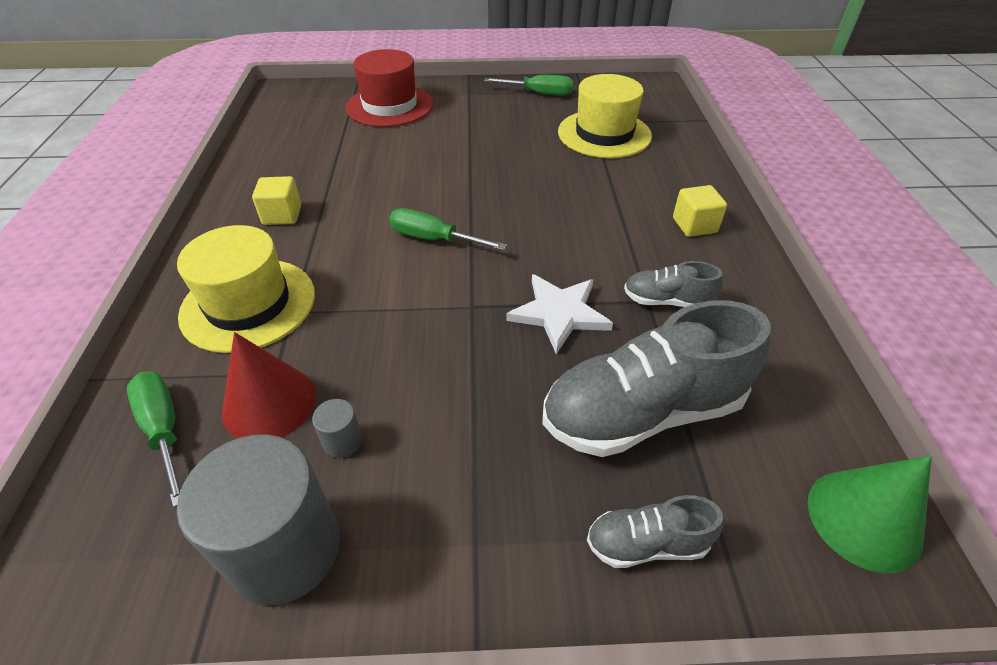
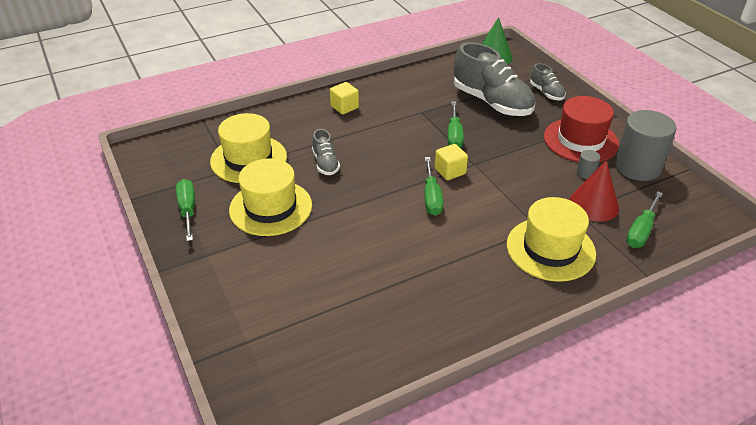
camera: 115 degrees left, 5 degrees down
(282, 215) = (464, 283): yellow cube -> yellow cube (450, 171)
(390, 106) = (257, 301): red hat -> red hat (580, 140)
(508, 132) = (270, 207): none -> yellow hat
(559, 313) = (454, 135): white star -> green screwdriver
(666, 301) = (417, 106): grey shoe -> grey shoe (325, 163)

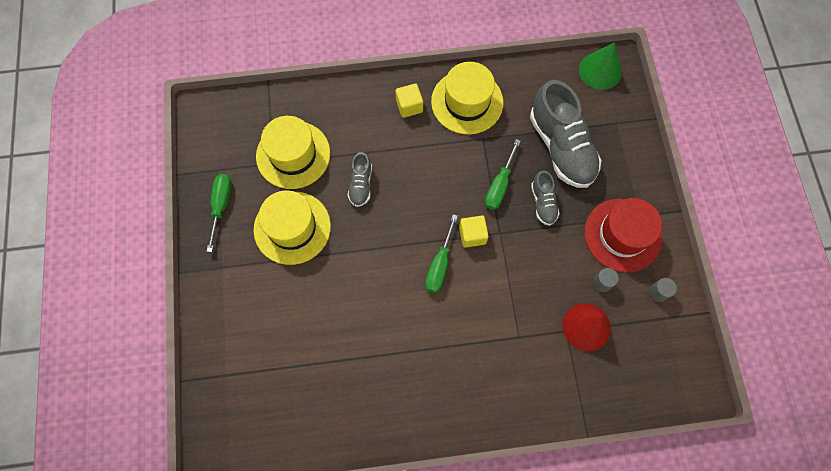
camera: 20 degrees right, 30 degrees up
(546, 93) = (626, 150): grey shoe -> grey shoe (543, 203)
(550, 249) = (516, 367): yellow hat -> yellow hat (467, 102)
(637, 167) = (658, 292): grey cylinder -> grey cylinder, size x0.41
(641, 230) = (612, 375): green screwdriver -> none

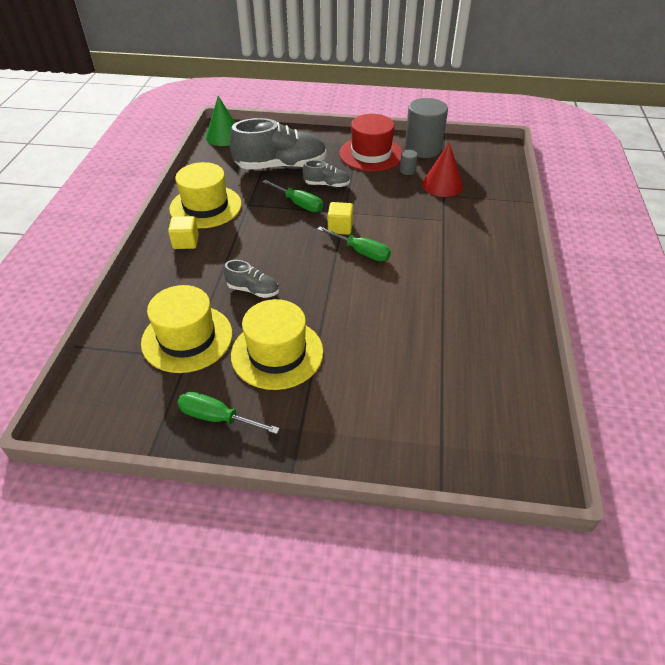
camera: 75 degrees left, 25 degrees down
(658, 292) = (423, 148): grey cylinder -> grey cylinder, size x2.42

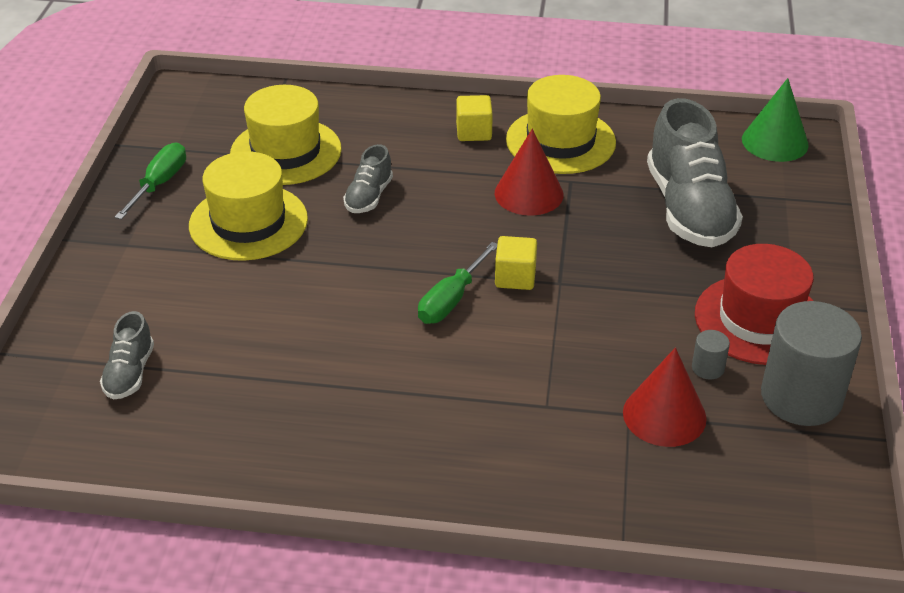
camera: 90 degrees right, 5 degrees down
(259, 220) = (529, 193): none -> red cone
(298, 204) = (578, 232): green screwdriver -> none
(326, 185) = (640, 262): grey shoe -> grey shoe (130, 373)

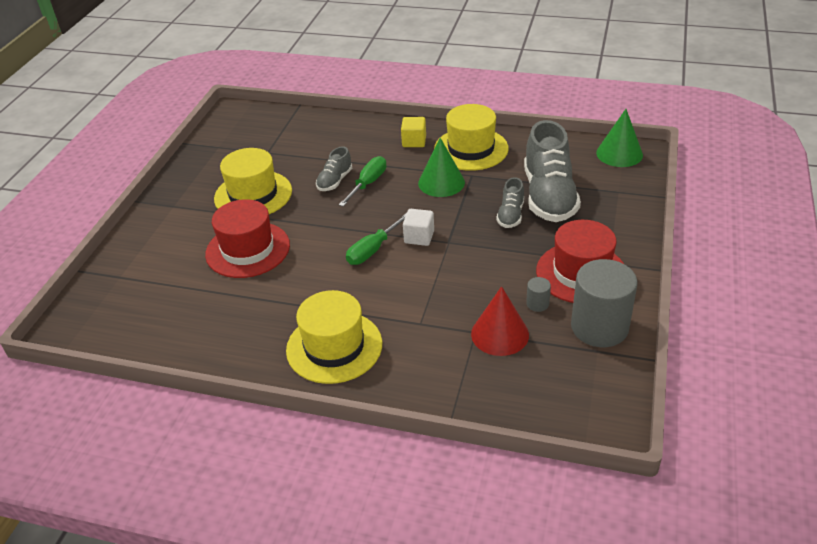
camera: 10 degrees right, 0 degrees up
(130, 373) = (154, 287): grey shoe -> grey shoe (510, 215)
(159, 184) = (203, 168): green screwdriver -> green screwdriver (368, 184)
(261, 308) = (248, 249): none -> red hat
(286, 151) = (288, 150): yellow hat -> yellow hat (334, 347)
(515, 277) = (419, 237): yellow cube -> white cube
(529, 193) = (441, 182): red cone -> green cone

